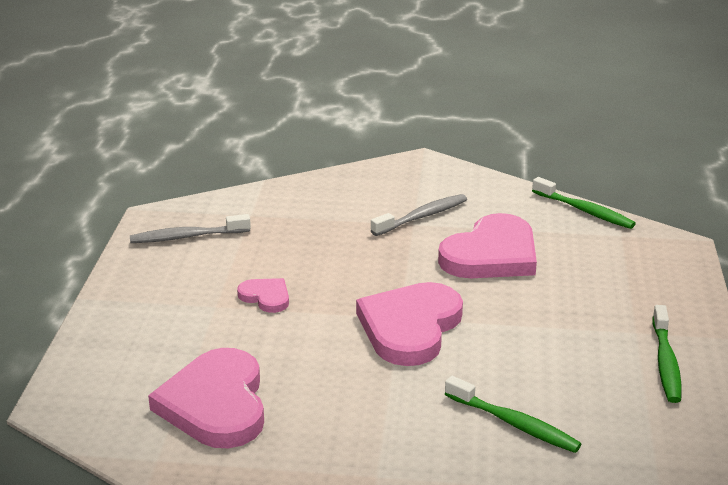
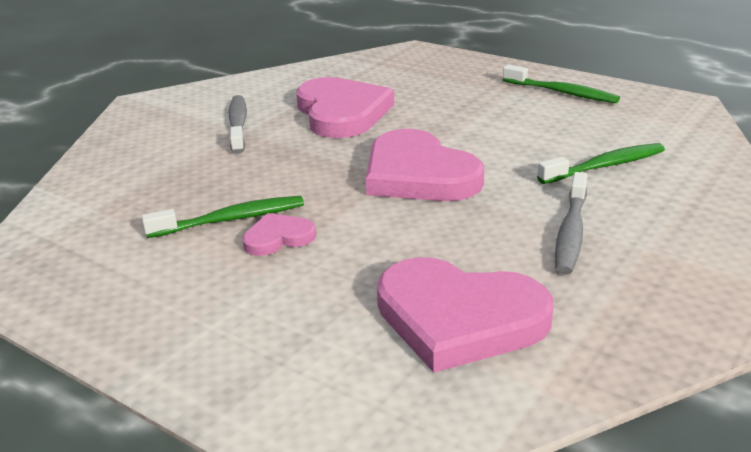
camera: 60 degrees left, 0 degrees up
(186, 237) = (81, 262): grey toothbrush -> grey toothbrush (571, 232)
(585, 211) = (323, 64): green toothbrush -> green toothbrush (231, 219)

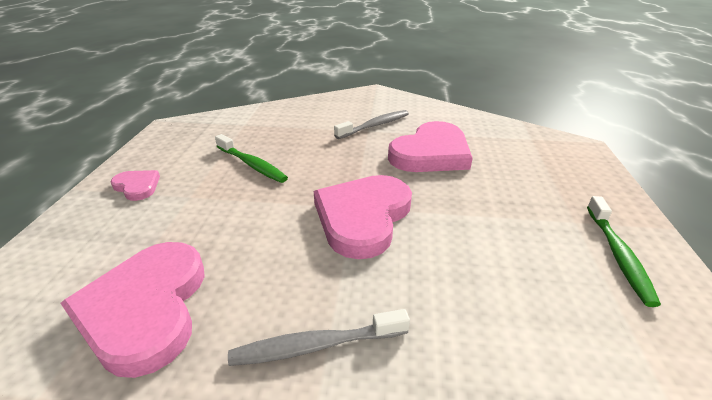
camera: 60 degrees right, 5 degrees up
(278, 238) = (237, 188): pink heart -> pink heart (137, 186)
(605, 166) = (480, 337): green toothbrush -> none

